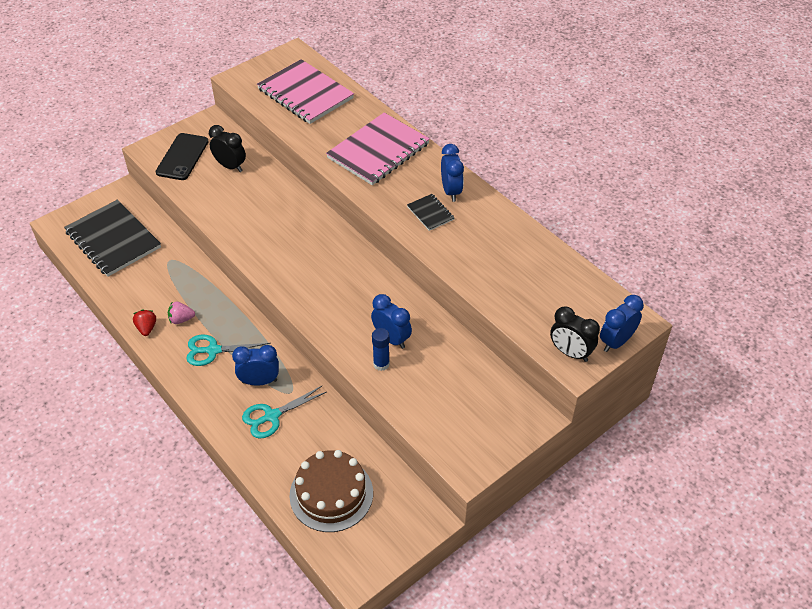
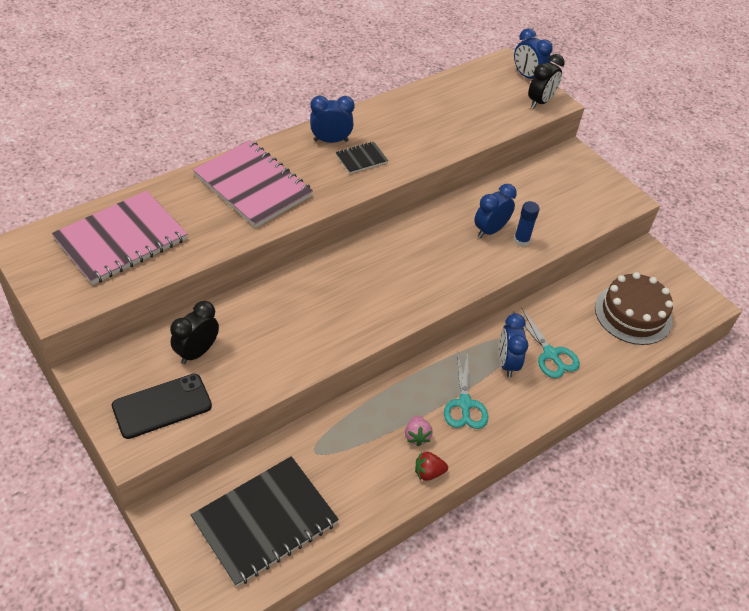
camera: 90 degrees left, 0 degrees up
(182, 157) = (162, 406): black phone -> black phone turned 45 degrees counterclockwise

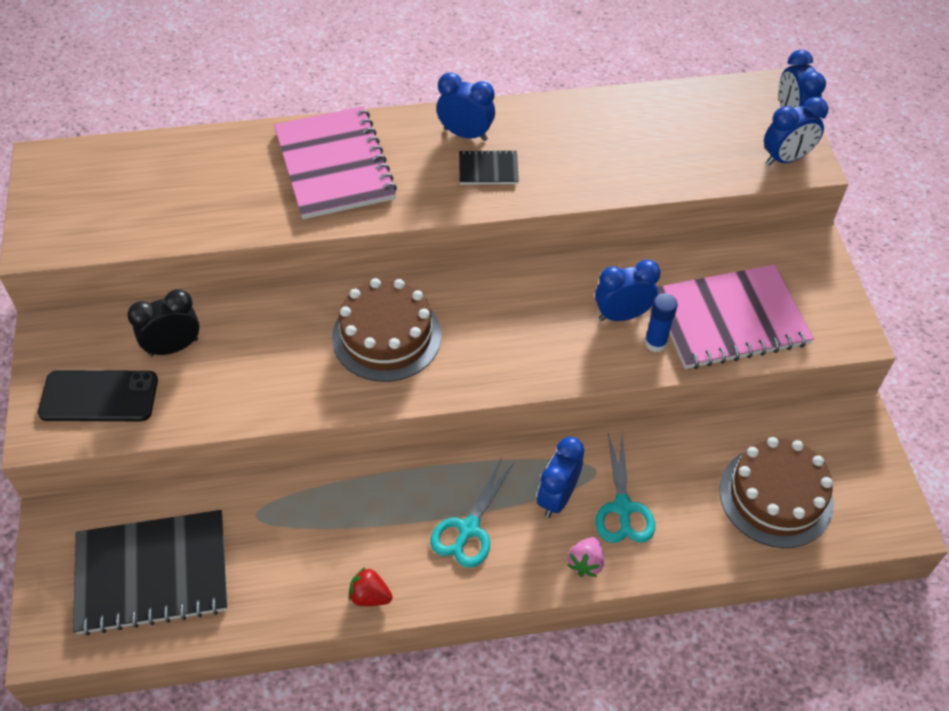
camera: 30 degrees right, 5 degrees up
(121, 239) = (149, 186): pink notebook -> pink notebook (730, 320)
(347, 293) = (386, 336): none -> brown cake
(416, 436) = (384, 545): pink strawberry -> pink strawberry (585, 563)
(540, 102) = (785, 158): black clock -> blue clock

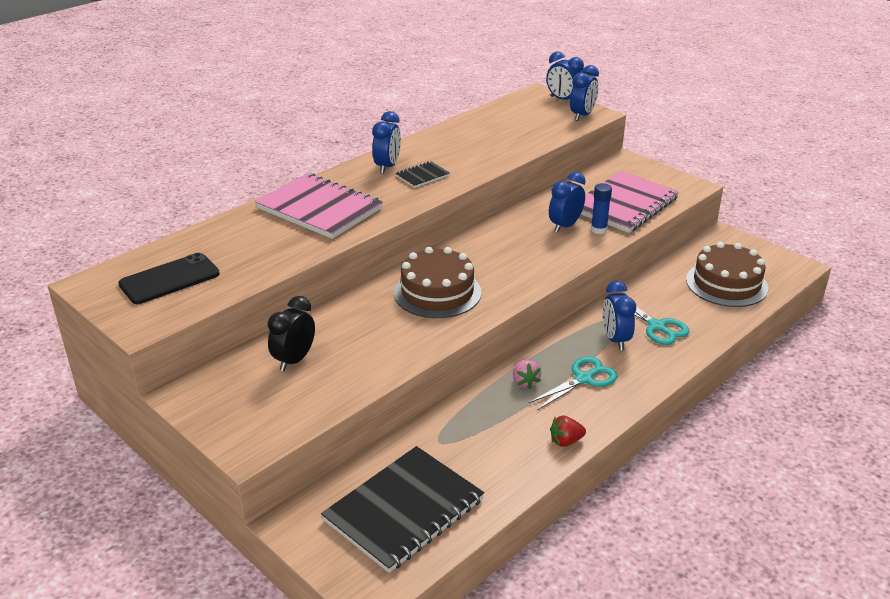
camera: 35 degrees left, 20 degrees down
(99, 396) = (269, 409): black phone -> black phone (169, 279)
(465, 134) = (387, 167): blue clock -> blue clock turned 120 degrees clockwise
(468, 529) = (584, 379): turquoise scissors -> turquoise scissors turned 120 degrees counterclockwise
(585, 563) = (669, 360): pink strawberry -> pink strawberry (525, 382)

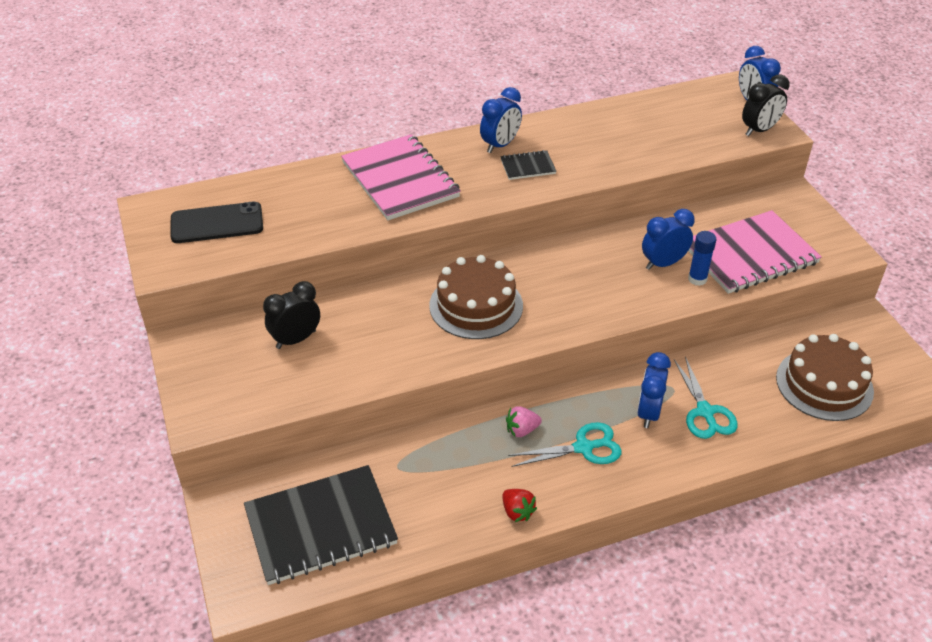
camera: 25 degrees right, 10 degrees up
(525, 382) = (522, 430): pink strawberry -> pink strawberry turned 60 degrees clockwise
(566, 441) = (517, 512): red strawberry -> red strawberry turned 135 degrees counterclockwise
(582, 115) = (759, 130): blue clock -> black clock

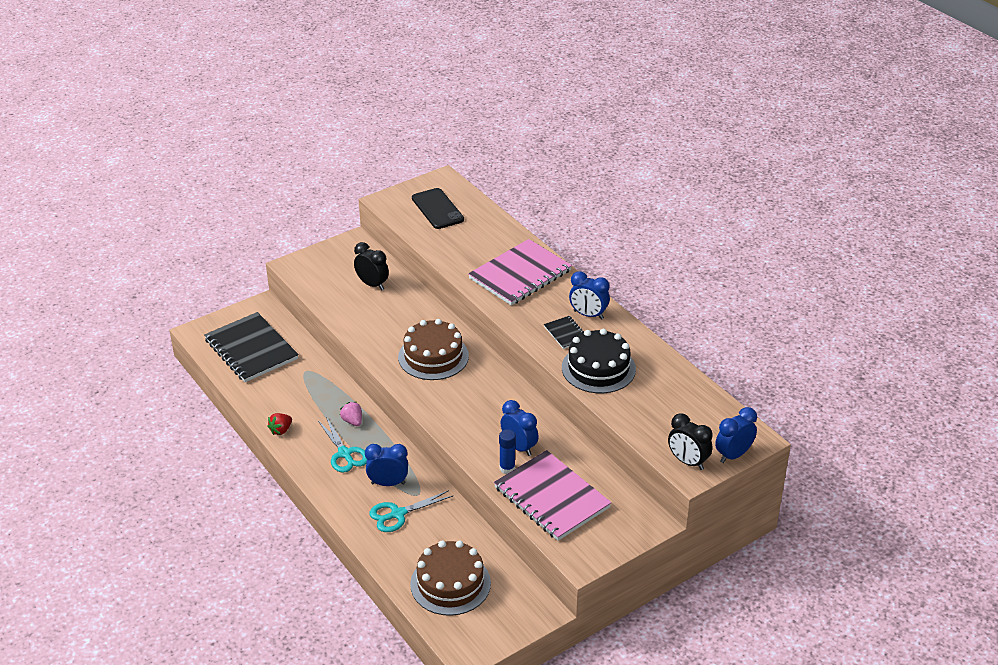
camera: 75 degrees right, 5 degrees down
(597, 156) = (598, 368): none -> black cake

